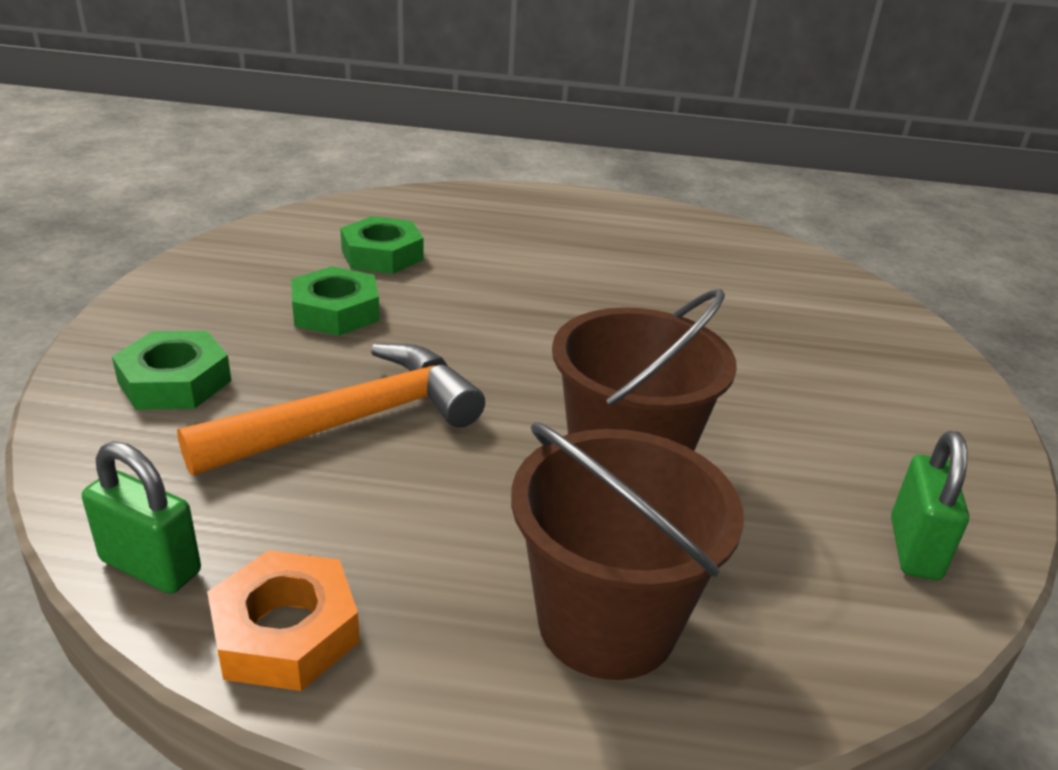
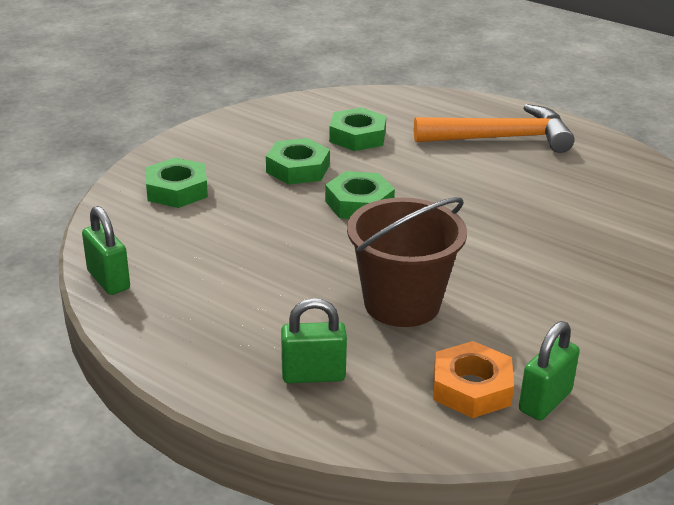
camera: 30 degrees right, 0 degrees up
(286, 631) = (151, 327): orange nut -> orange nut (471, 388)
(352, 421) = (258, 237): orange hammer -> orange hammer (501, 138)
(455, 339) = (359, 203): none -> green nut
(607, 622) = (313, 375): brown bucket -> green padlock

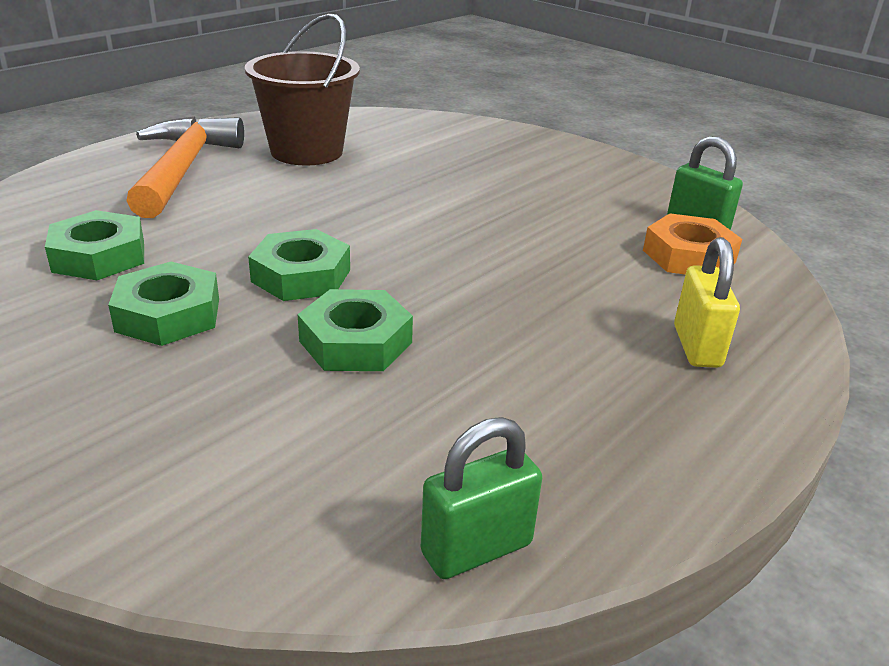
camera: 85 degrees left, 0 degrees up
(177, 190) = (168, 451): green nut -> green nut (355, 342)
(313, 375) = (696, 346): green padlock -> yellow padlock
(402, 303) = (543, 274): brown bucket -> brown bucket (307, 151)

